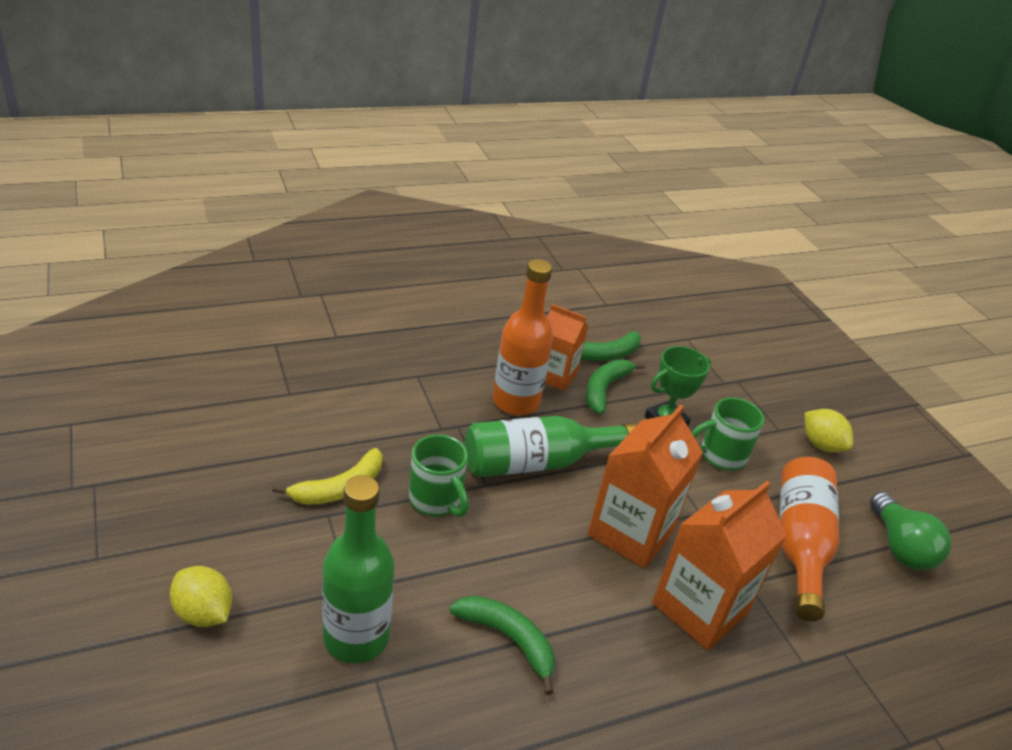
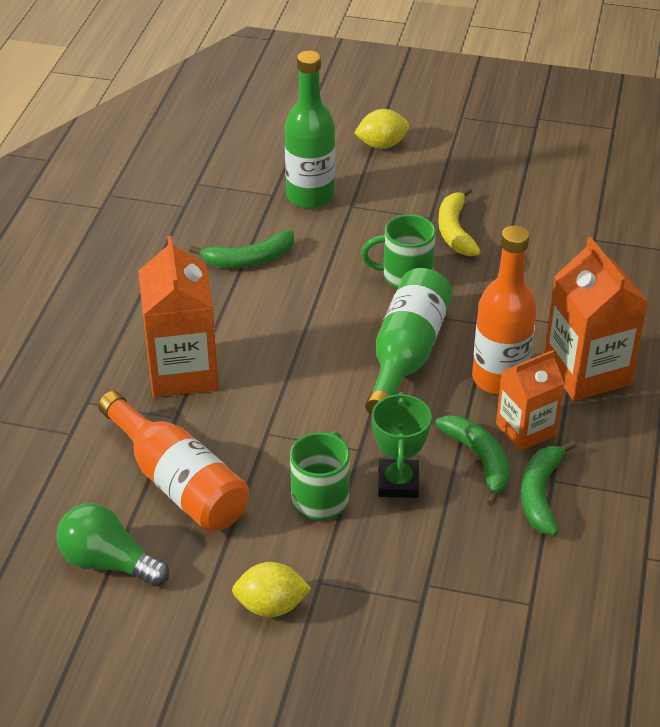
camera: 130 degrees right, 5 degrees up
(631, 532) = (284, 373): orange carton -> orange carton (587, 372)

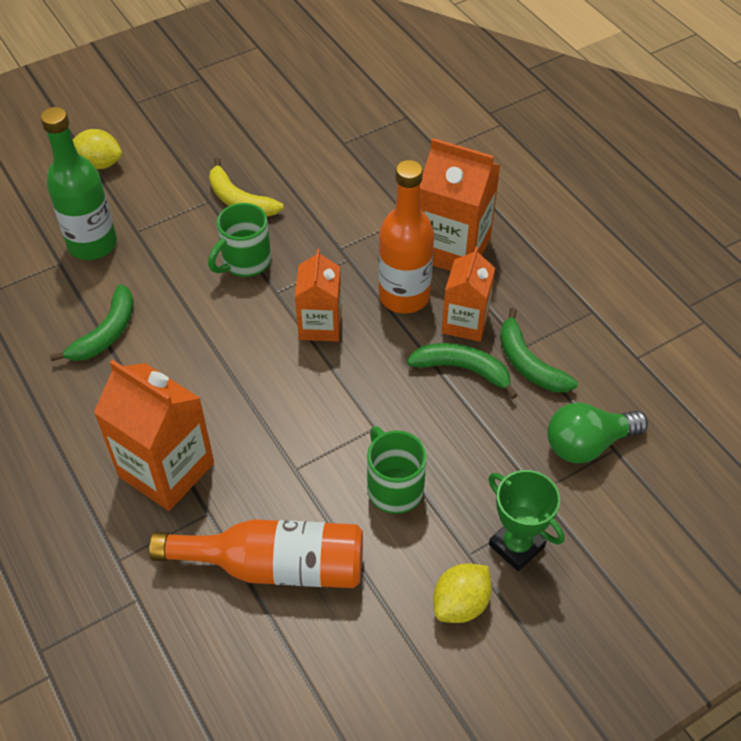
camera: 45 degrees left, 10 degrees up
(108, 562) = (302, 680): green light bulb -> green light bulb (588, 444)
(381, 145) = (100, 164): yellow lemon -> yellow lemon turned 75 degrees clockwise
(398, 483) = (431, 431): green trophy -> green trophy (516, 546)
(406, 354) = (320, 325): green bottle -> orange carton

